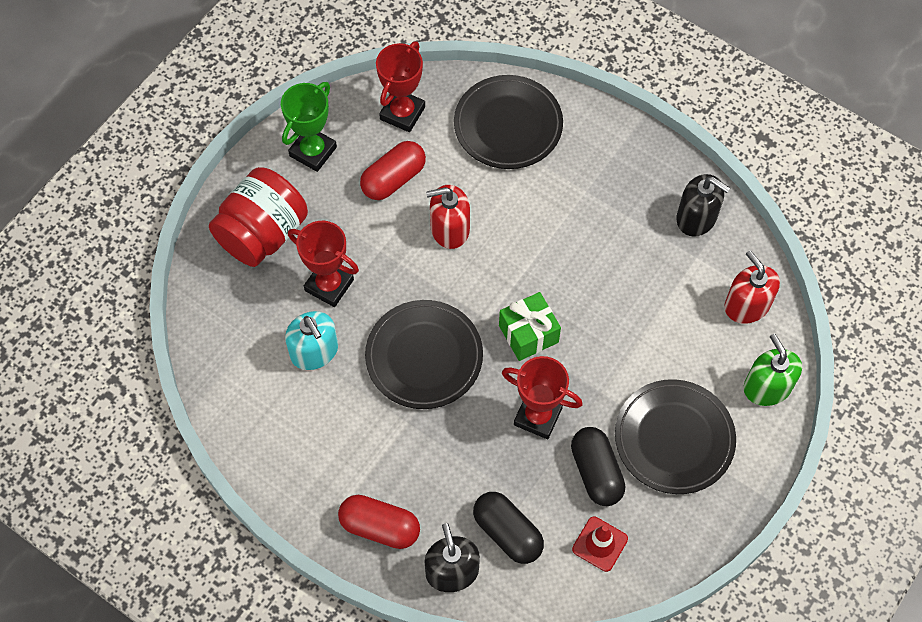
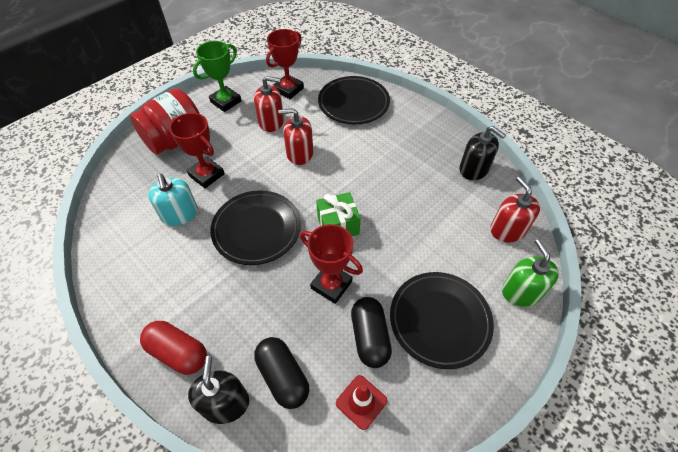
camera: 10 degrees right, 10 degrees down
(393, 179) = (271, 122): red capsule -> red soap dispenser

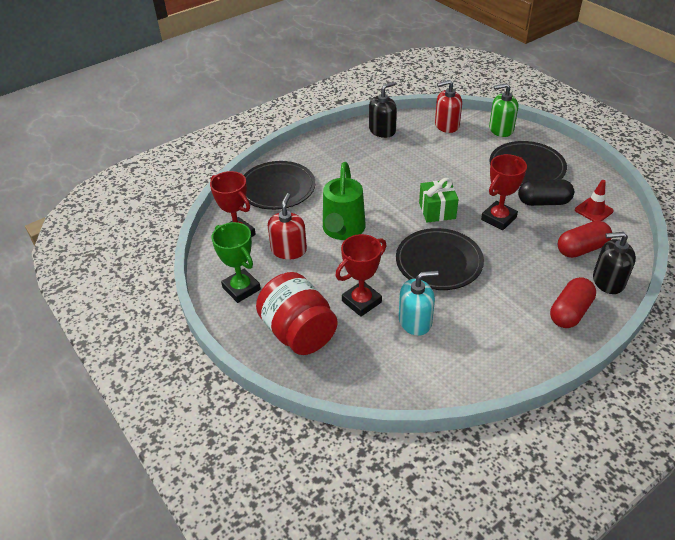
camera: 80 degrees left, 10 degrees down
(283, 376) = (581, 249): black capsule -> red capsule
(299, 153) = (342, 230): red soap dispenser -> green watering can

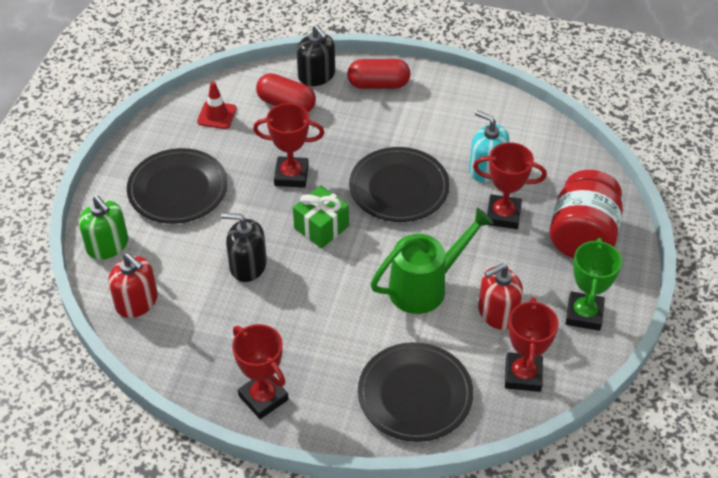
camera: 130 degrees left, 5 degrees up
(338, 141) = (263, 398): none -> red trophy
(382, 130) = (200, 363): black soap dispenser -> black soap dispenser (248, 265)
(543, 202) = (233, 154): black capsule -> none

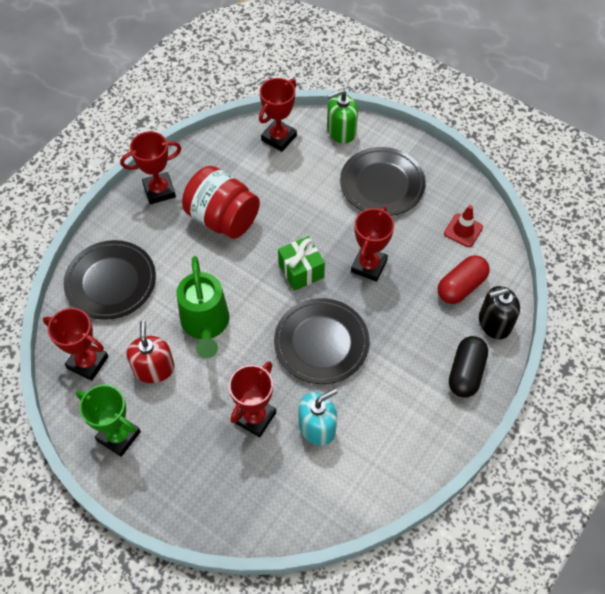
camera: 110 degrees right, 10 degrees up
(137, 302) = (279, 138): red soap dispenser -> red trophy
(248, 265) = (283, 211): black soap dispenser -> none
(378, 84) = (465, 372): red capsule -> black capsule
(582, 236) = (201, 476): red jar -> red jar (222, 218)

